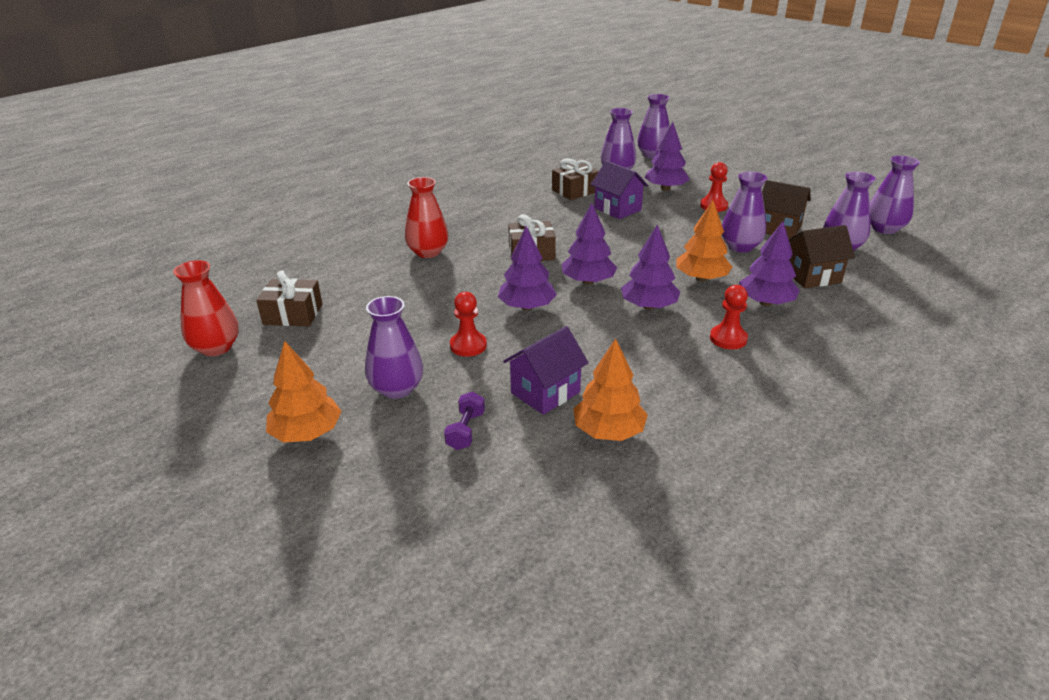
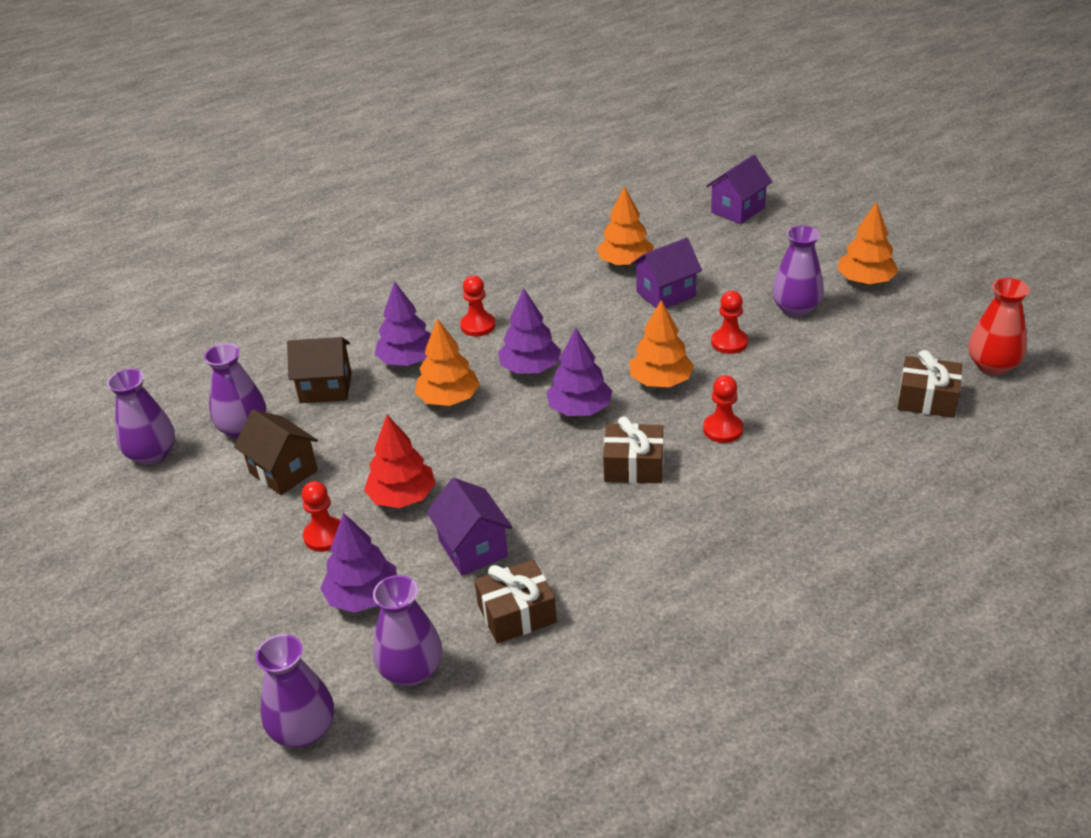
camera: 165 degrees left, 5 degrees up
(428, 252) = (775, 484): red vase -> none
(465, 431) = (736, 272): purple dumbbell -> none
(468, 279) = (723, 429): none -> red pawn
(470, 552) = (738, 210): none -> purple house
(527, 307) = (661, 381): purple tree -> orange tree
(682, 225) = (402, 497): none -> red tree
(740, 247) = (362, 444): purple vase -> none

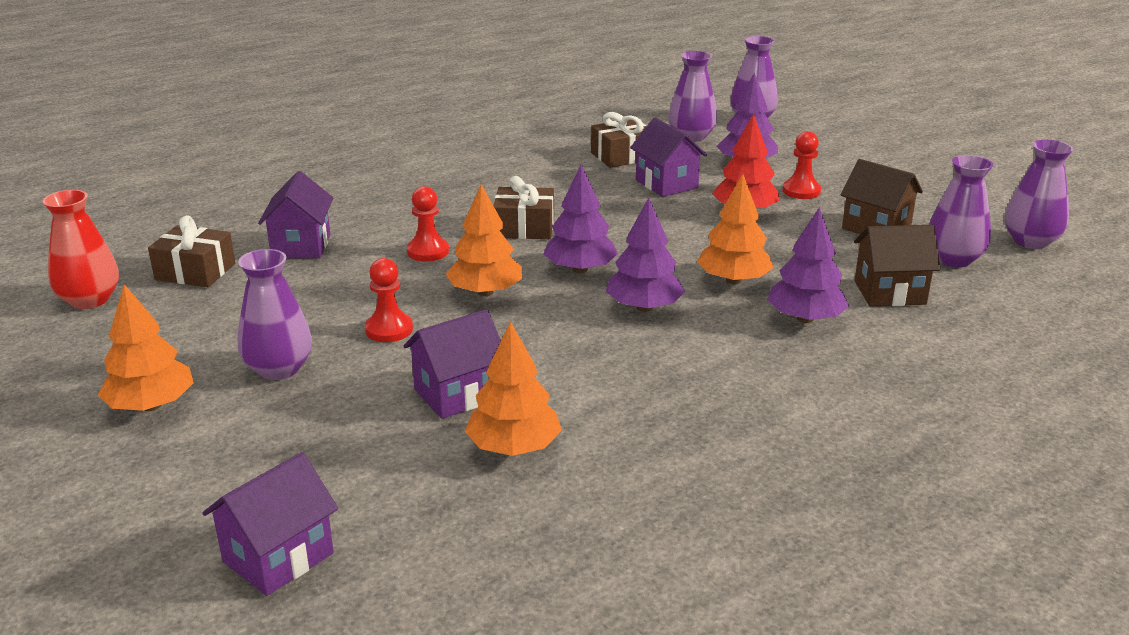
camera: 175 degrees right, 10 degrees down
(478, 326) = (729, 357): red pawn -> none
(848, 435) = (301, 246): none -> purple house

